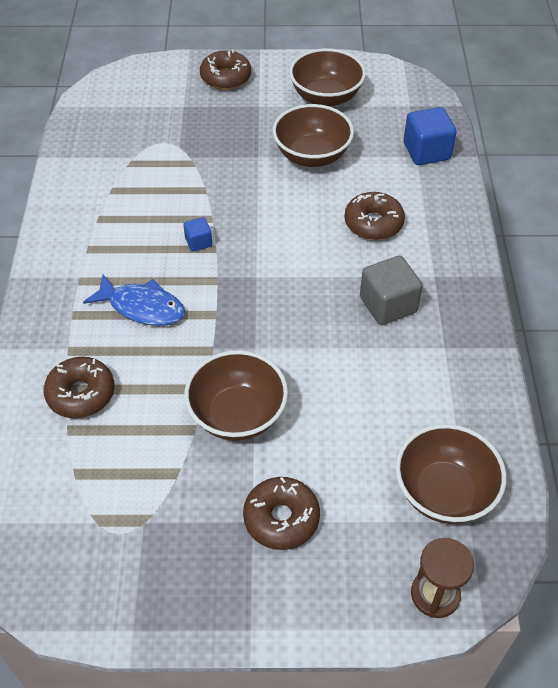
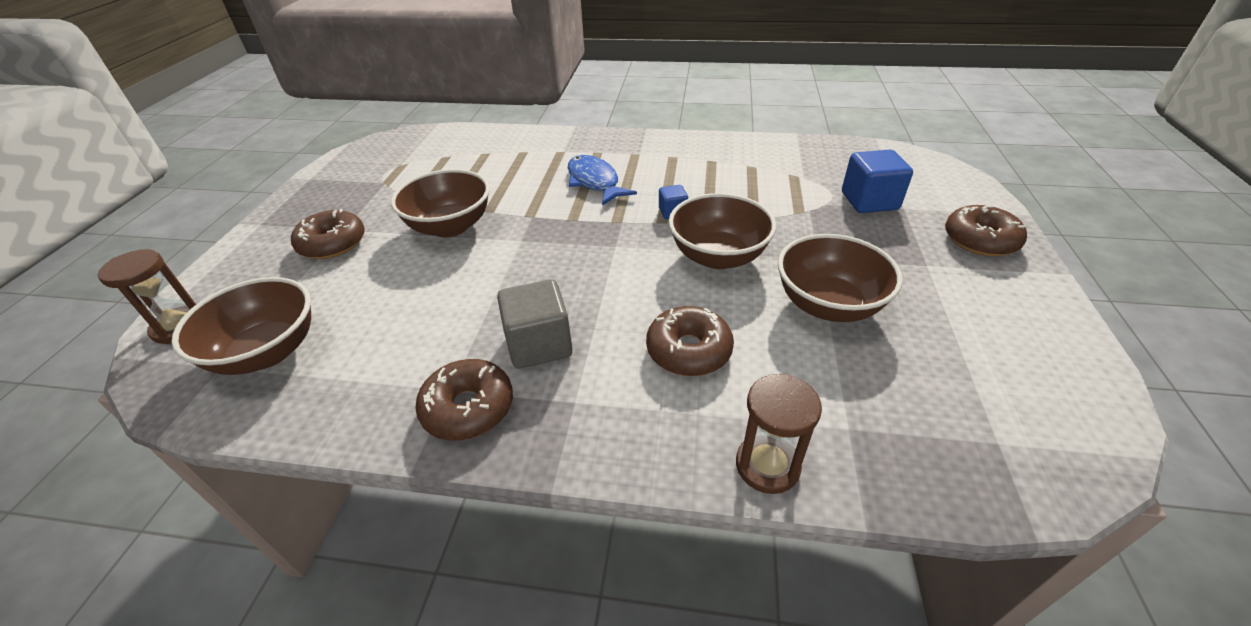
camera: 100 degrees right, 10 degrees down
(81, 394) = (515, 157): brown donut -> brown donut (468, 408)
(142, 307) = (594, 182): blue fish -> blue fish turned 120 degrees clockwise
(326, 97) = (976, 332): brown bowl -> brown bowl (718, 256)
(426, 151) = (864, 445): blue cube -> blue cube (869, 201)
(452, 188) = (767, 465): none -> brown hourglass

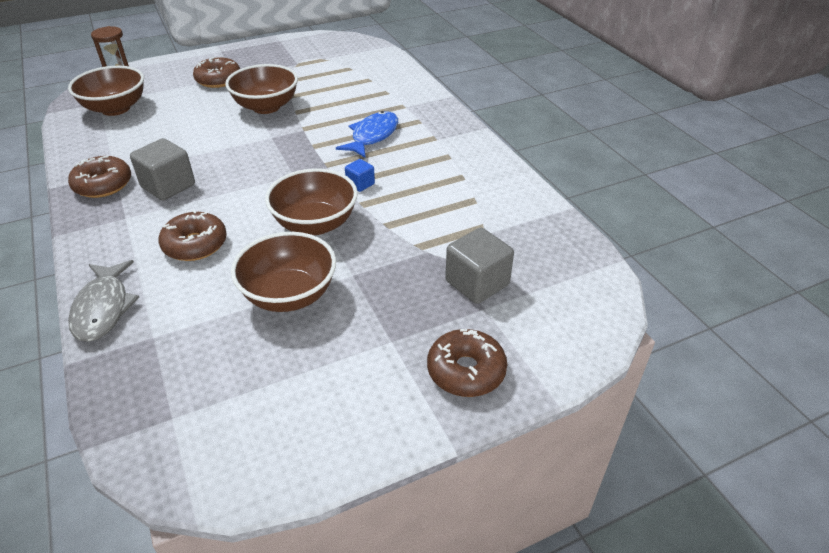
camera: 55 degrees right, 0 degrees up
(767, 465) = (103, 308): brown hourglass -> grey fish
(869, 201) = (477, 283): blue cube -> grey cube

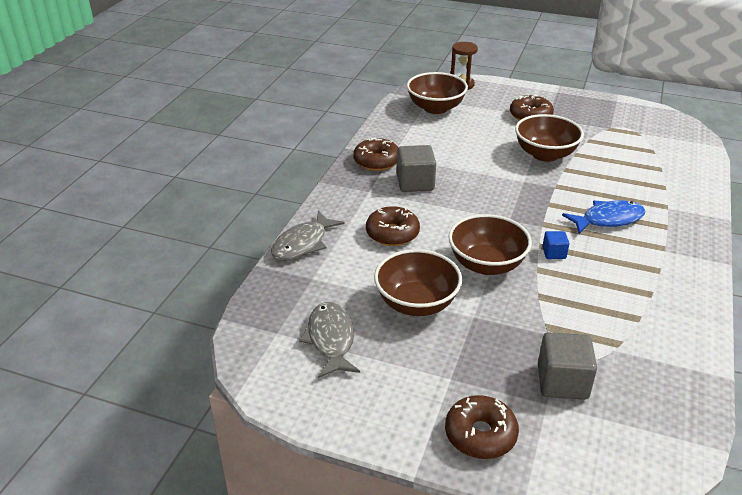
camera: 45 degrees right, 5 degrees down
(240, 384) = (331, 339): none -> grey fish

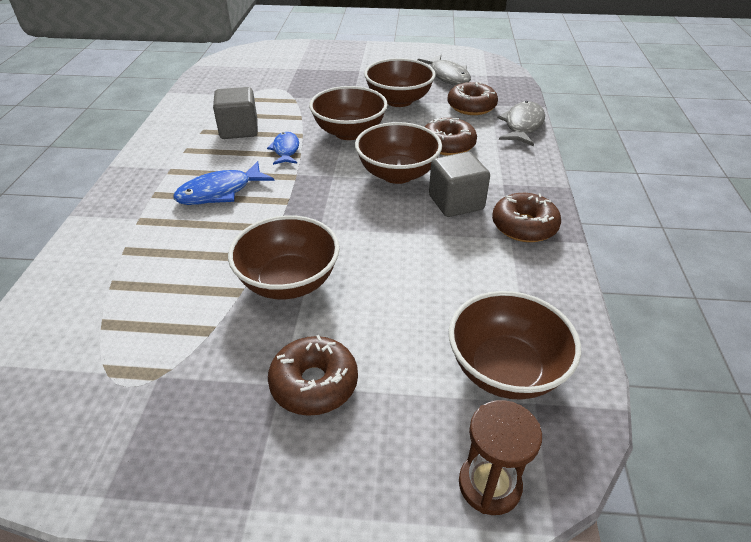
camera: 165 degrees right, 5 degrees up
(452, 212) = (397, 174): none -> brown bowl
(480, 434) = (335, 54): brown donut -> brown donut (471, 106)
(554, 253) = (285, 150): blue cube -> blue fish
(562, 382) = (286, 77): grey cube -> grey cube (239, 130)

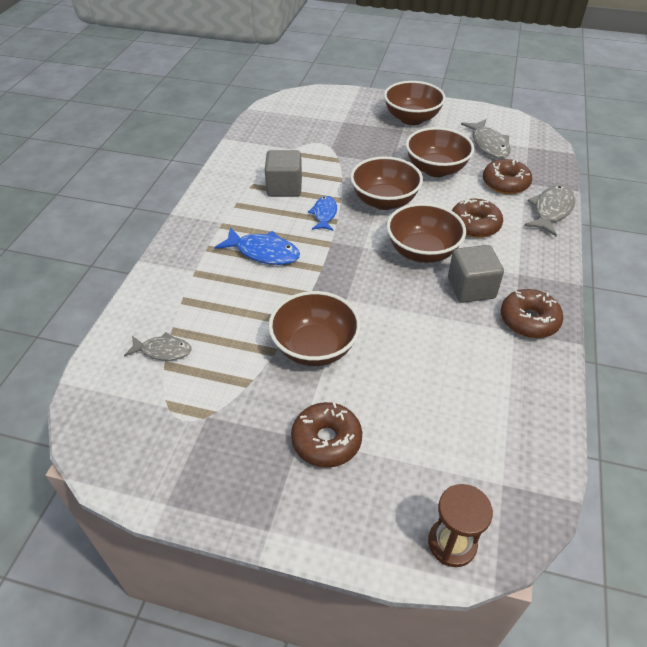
camera: 10 degrees right, 5 degrees up
(99, 308) = (163, 350): none -> grey fish
(220, 192) = (263, 252): blue fish -> blue fish turned 135 degrees counterclockwise
(505, 369) = (483, 452): brown bowl -> brown bowl (411, 118)

